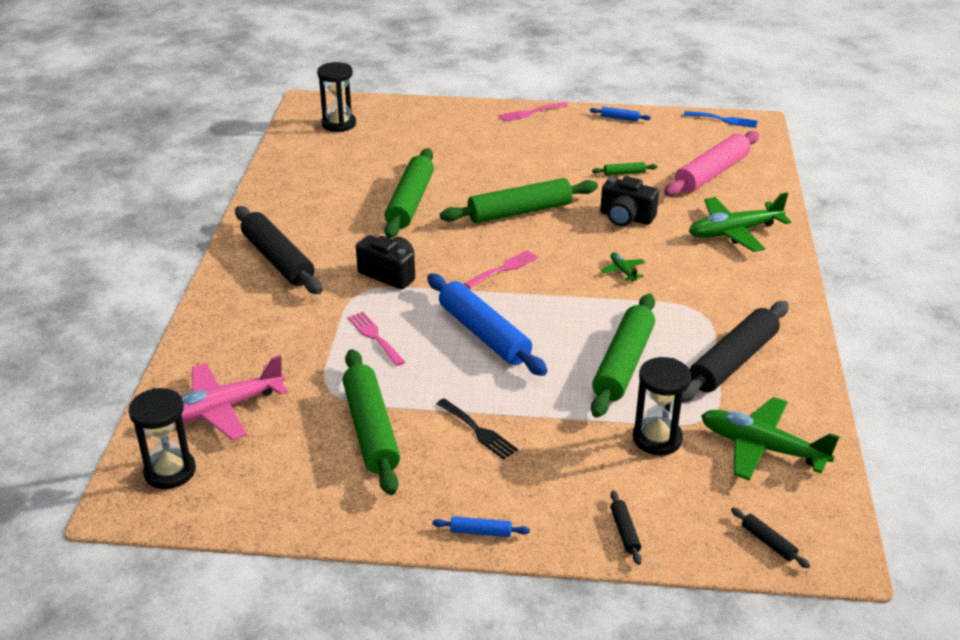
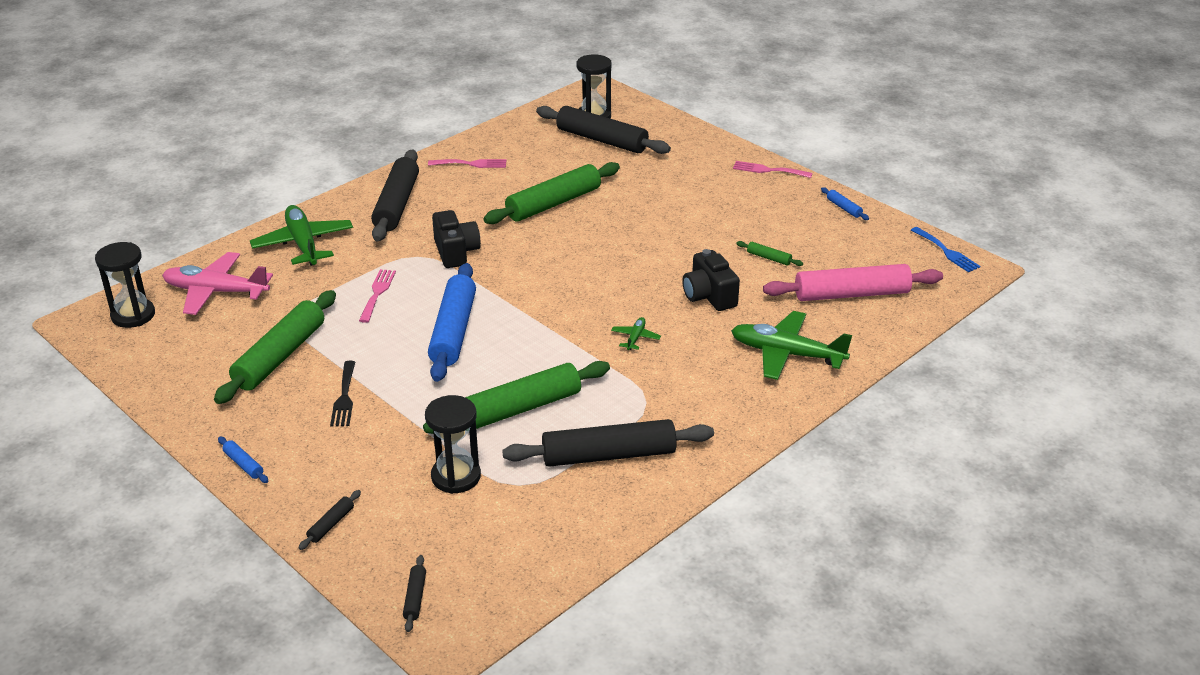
camera: 40 degrees right, 0 degrees up
(373, 139) = (601, 140): none -> black rolling pin
(504, 268) = (545, 289): pink fork -> pink fork (471, 164)
(519, 211) = (627, 250): green rolling pin -> none
(761, 447) = (522, 531): green plane -> green plane (303, 244)

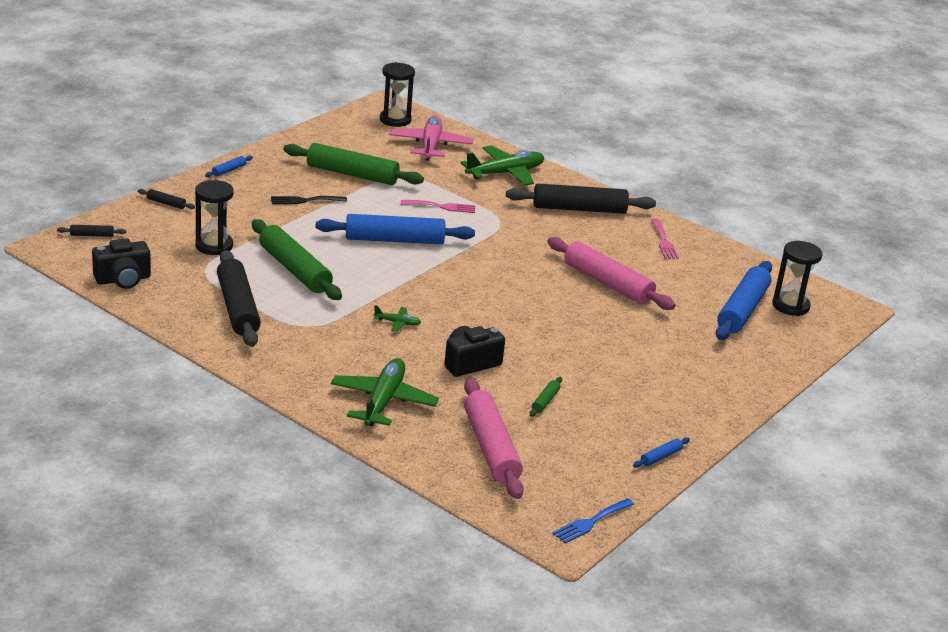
camera: 80 degrees right, 5 degrees down
(456, 252) = (511, 238): black camera -> black camera (123, 279)
(553, 203) = (608, 283): green rolling pin -> pink rolling pin
(601, 140) = (742, 310): black rolling pin -> blue rolling pin
(768, 170) = (723, 411): pink fork -> none

